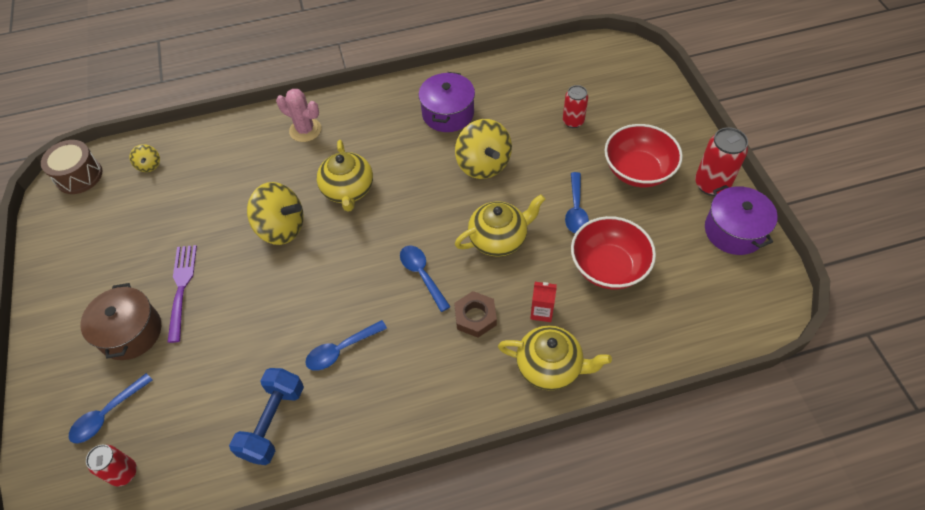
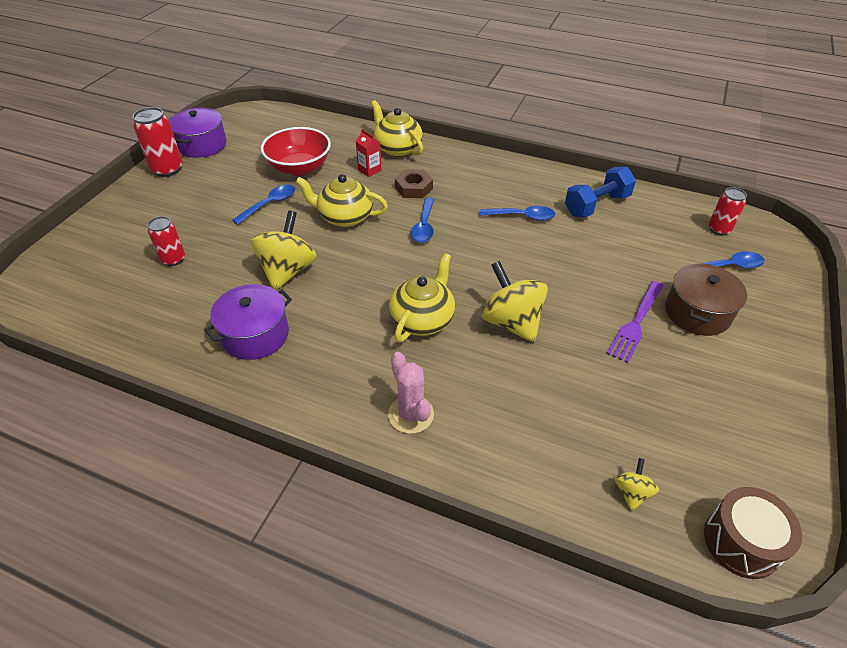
camera: 145 degrees left, 10 degrees down
(638, 171) = (193, 201): red bowl -> none

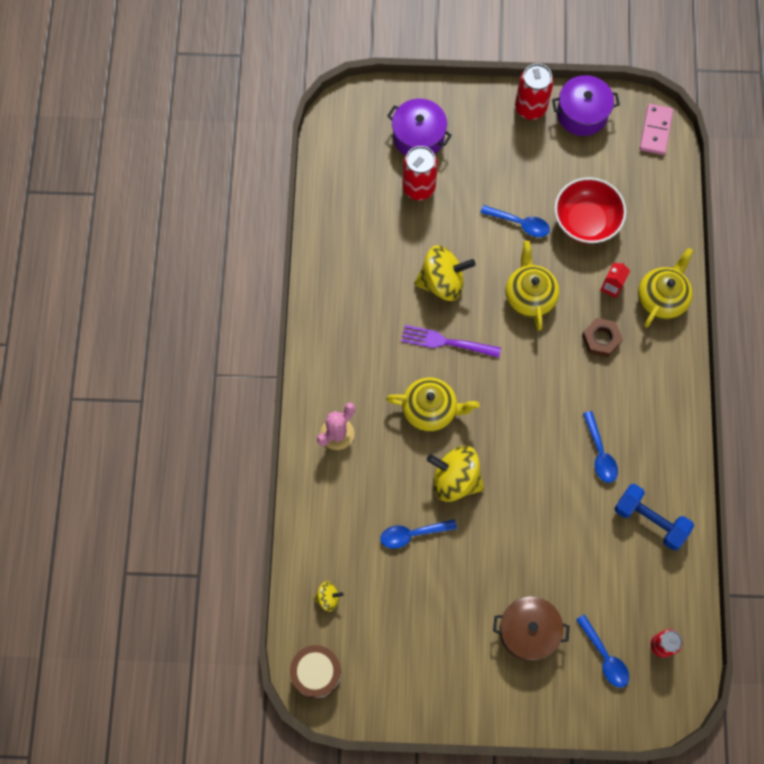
camera: 70 degrees right, 25 degrees up
(173, 259) = (418, 188): red can -> red can, size x1.53
(253, 116) = (655, 130): none -> pink domino
(255, 335) = (366, 294): purple pot -> purple pot (418, 137)
(424, 226) = (546, 369): blue spoon -> blue spoon (412, 534)
(511, 322) = (455, 479): yellow spinning top -> yellow spinning top turned 105 degrees counterclockwise
(636, 322) = (495, 580): purple fork -> purple fork (447, 342)

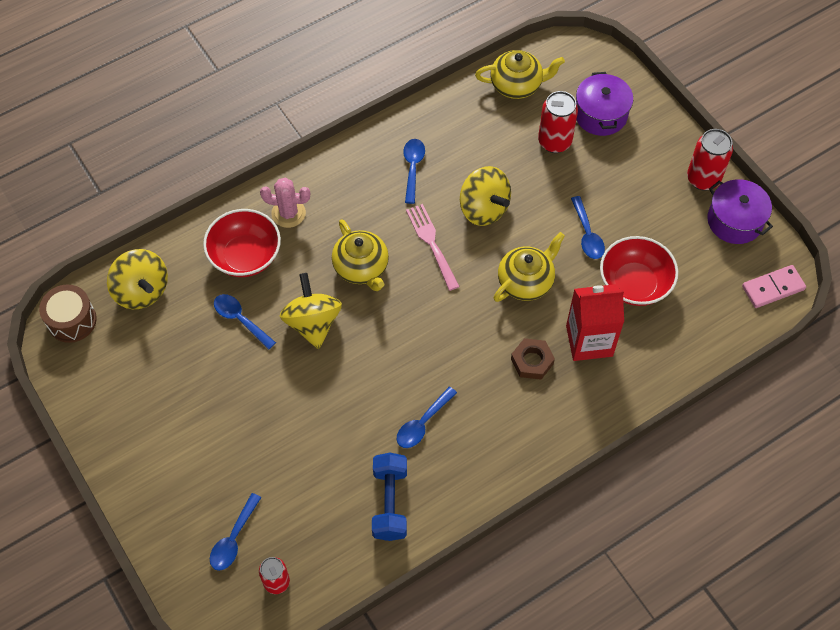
camera: 55 degrees right, 10 degrees down
(328, 598) = (142, 291): yellow spinning top -> yellow spinning top, size x2.07
(354, 493) = (245, 256): none -> red bowl
(364, 309) = (413, 168): none -> blue spoon
(447, 342) = (432, 244): purple fork -> pink fork
(528, 631) = (215, 461): brown pot -> none
(611, 287) = (589, 341): red carton -> red carton, size x2.07
(661, 298) = (613, 388): yellow teapot -> yellow teapot (517, 85)

